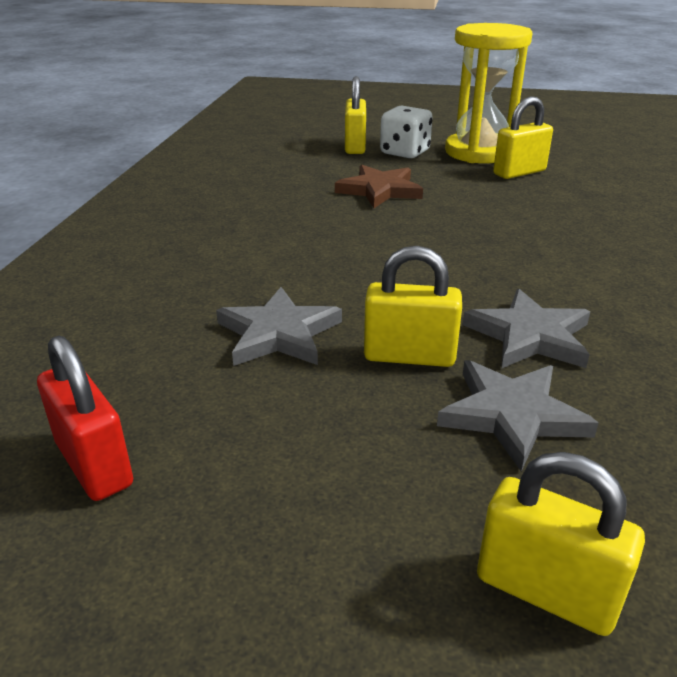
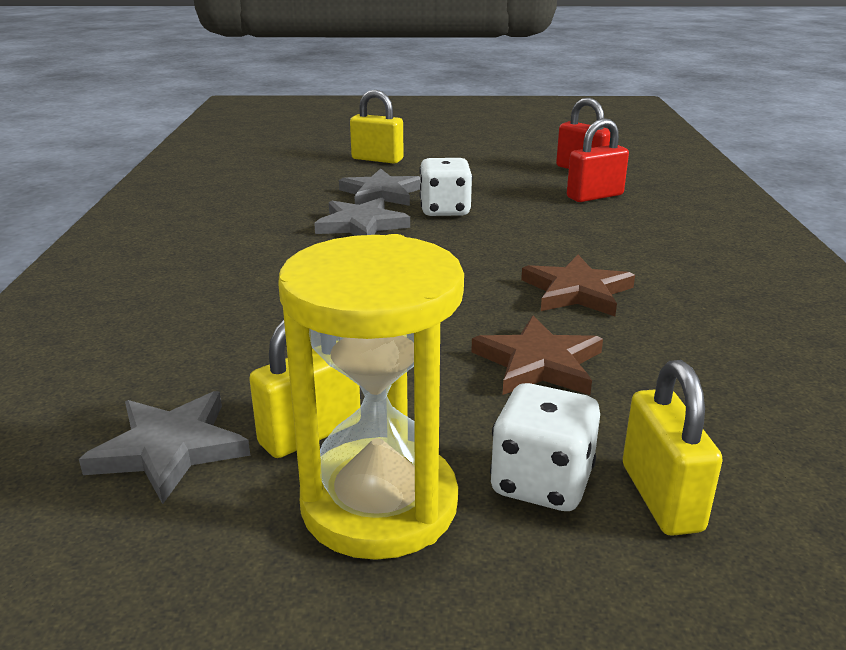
camera: 170 degrees right, 5 degrees down
(162, 368) = (594, 196): none -> red padlock
(279, 333) = (539, 214): grey star -> grey star (170, 449)
(317, 231) = (576, 291): none -> brown star
(409, 356) = (445, 210): yellow padlock -> white dice

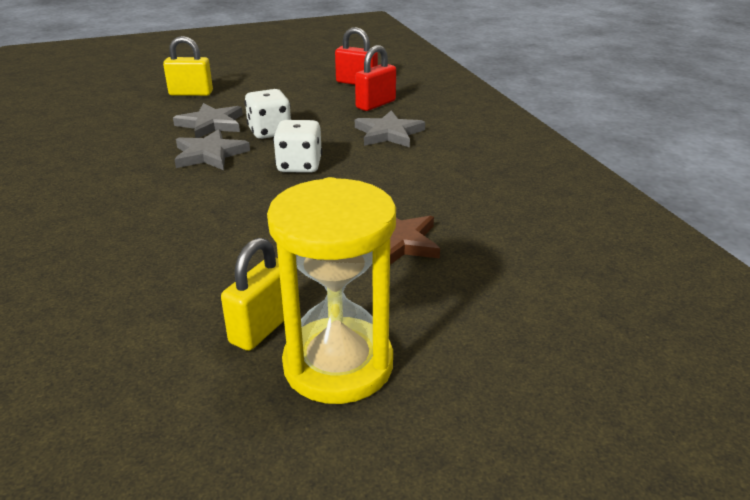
camera: 20 degrees left, 5 degrees up
(170, 449) = (162, 363): grey star -> grey star (388, 133)
(541, 482) = (435, 325): white dice -> white dice (299, 166)
(576, 291) = (397, 183): brown star -> none
(661, 497) = (511, 317): yellow padlock -> none

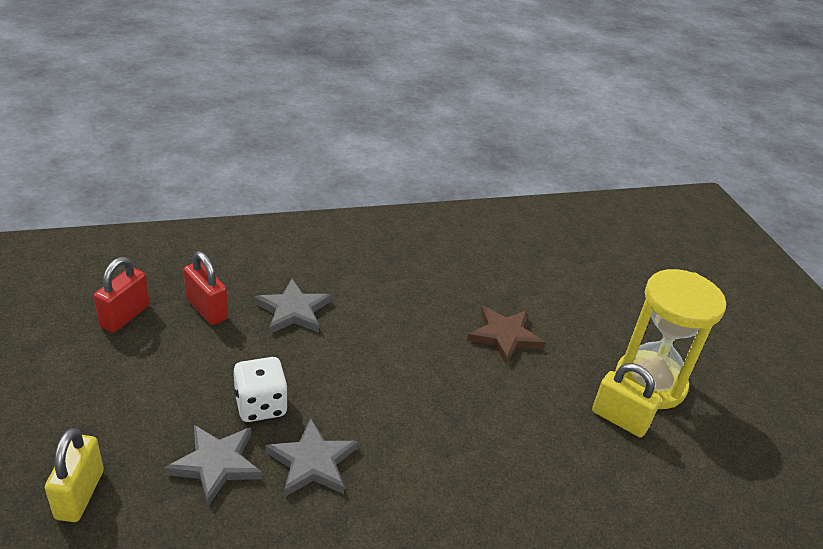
camera: 90 degrees left, 5 degrees up
(299, 166) = (357, 384): white dice -> none

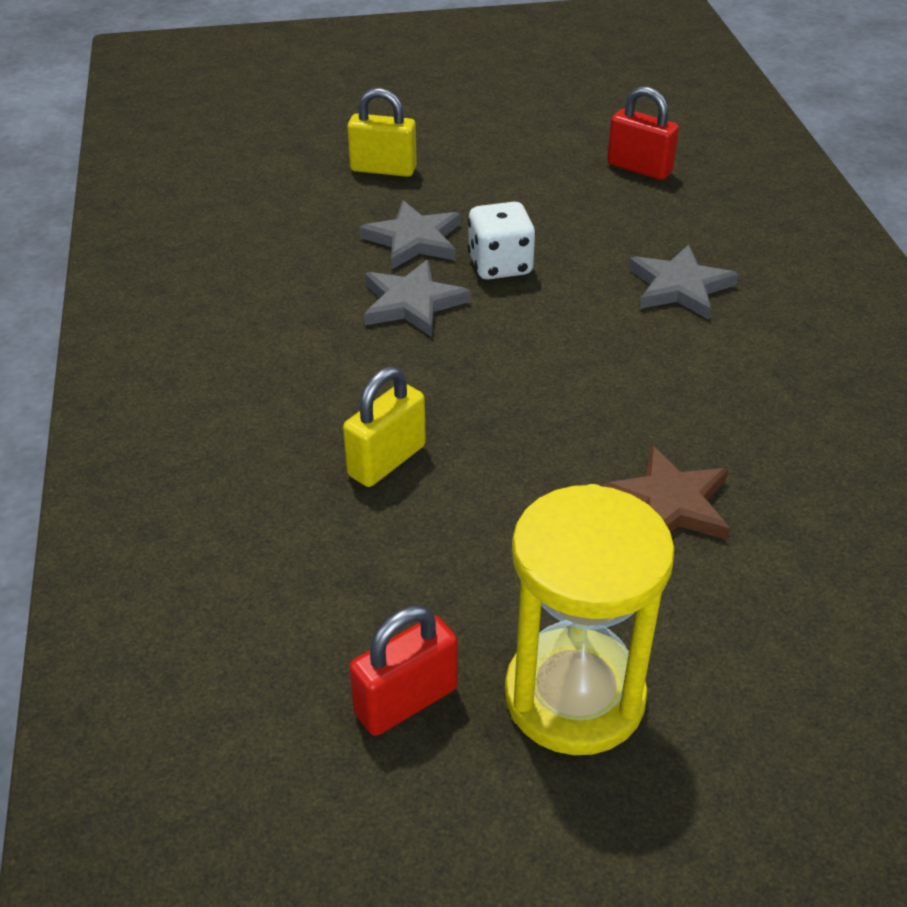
camera: 100 degrees right, 5 degrees up
(207, 309) = (665, 220): red padlock -> red padlock (406, 701)
(619, 419) = (481, 624): yellow padlock -> yellow padlock (386, 460)

